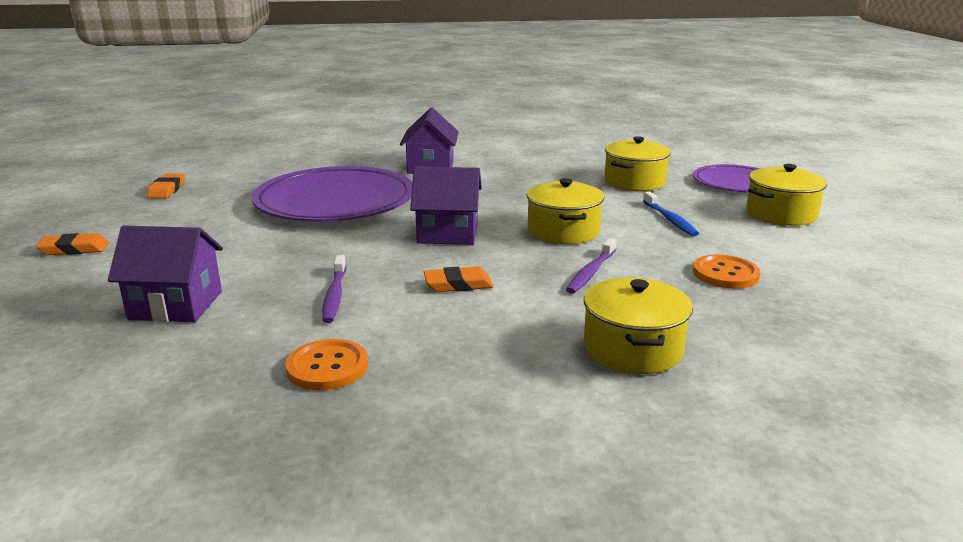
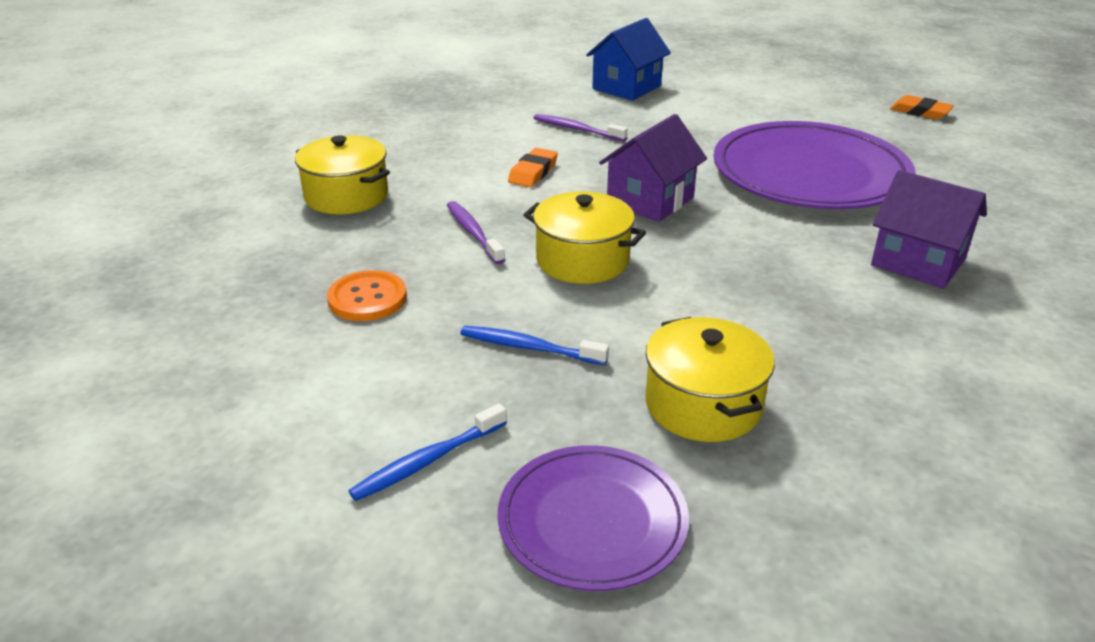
camera: 125 degrees right, 10 degrees up
(74, 249) = (775, 72): orange eraser -> none
(176, 305) = (626, 87): purple house -> blue house
(327, 367) = (481, 109): orange button -> none
(781, 214) = (427, 461): yellow pot -> blue toothbrush

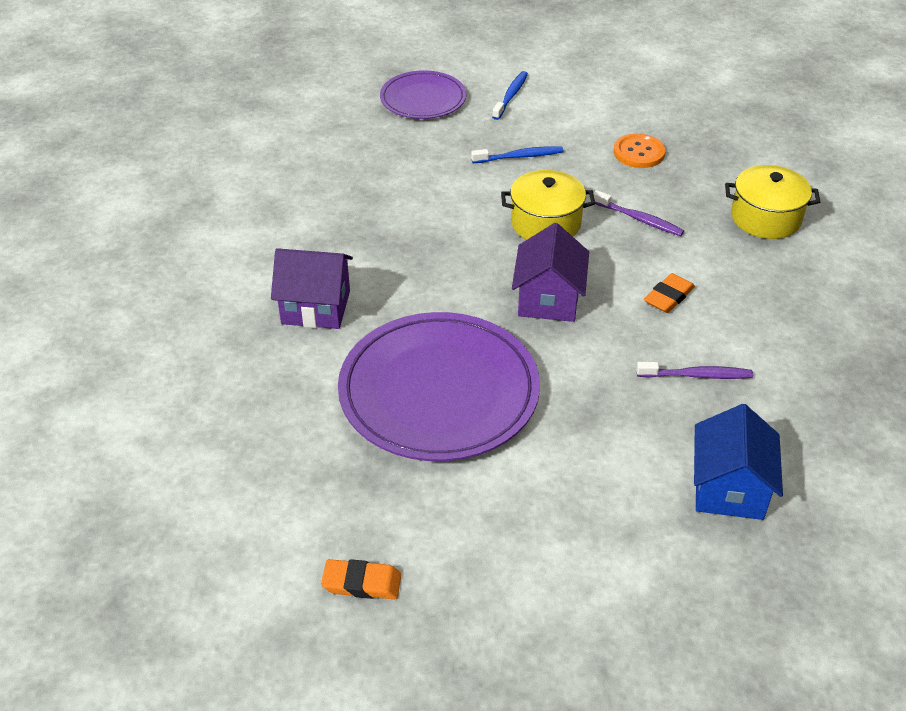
camera: 150 degrees right, 10 degrees up
(533, 172) = (668, 297): orange eraser -> orange eraser turned 45 degrees clockwise
(703, 404) = (407, 158): yellow pot -> none

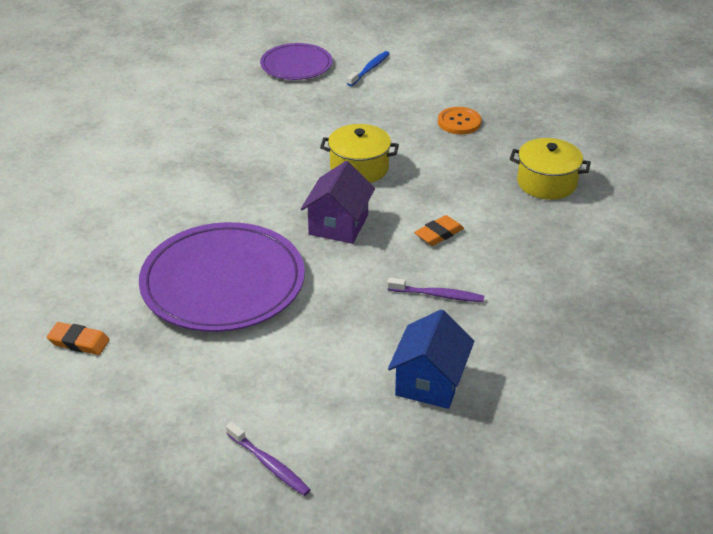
camera: 10 degrees right, 5 degrees down
(316, 307) = (150, 210): purple house -> none
(362, 583) = (108, 411): orange eraser -> orange eraser (79, 342)
(519, 156) = (358, 116): blue toothbrush -> none
(639, 219) = (438, 173): purple toothbrush -> purple toothbrush (269, 464)

